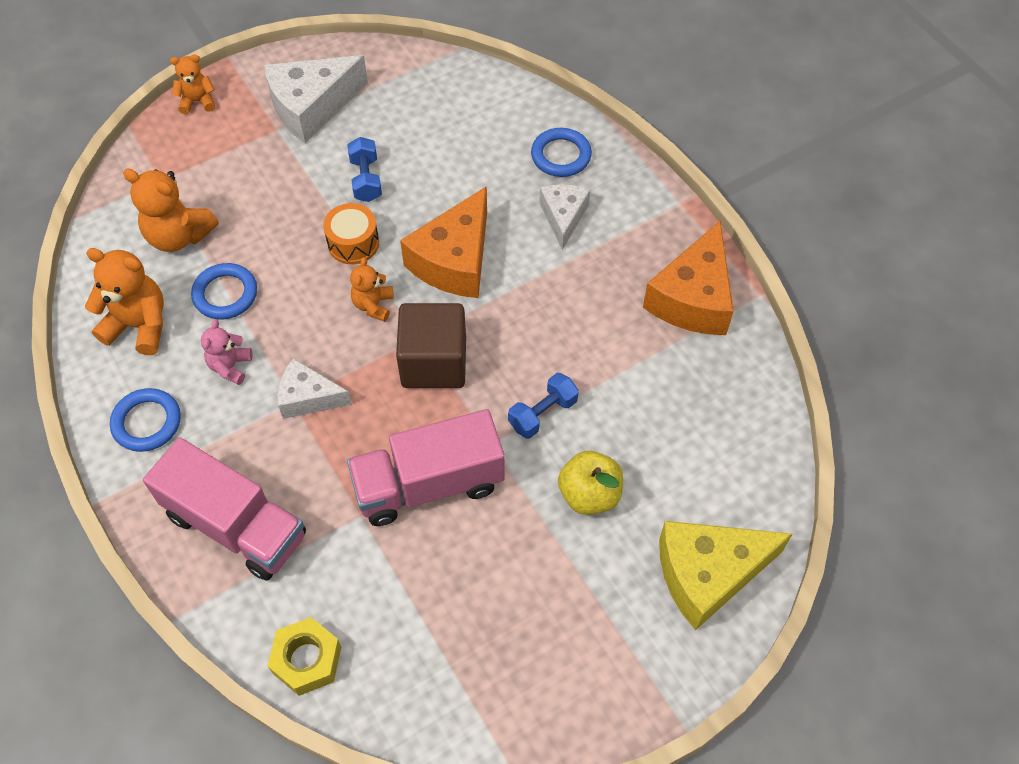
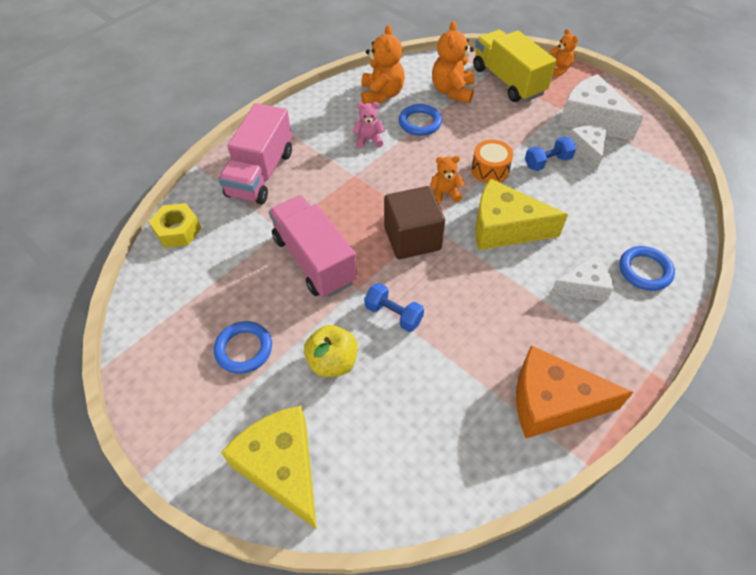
camera: 75 degrees right, 5 degrees down
(147, 422) = (318, 117): blue ring -> blue ring (244, 349)
(192, 165) = (508, 81): none -> yellow truck
(308, 398) = (359, 181): white cheese -> white cheese (587, 150)
(455, 260) = (505, 228): orange cheese -> yellow cheese

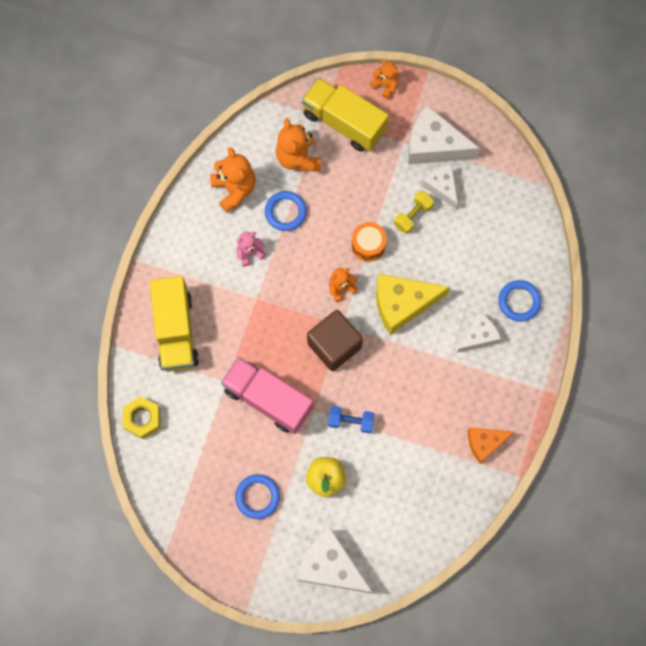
camera: 25 degrees left, 20 degrees up
(261, 174) = (176, 331): pink truck -> yellow truck
(282, 467) = (330, 566): yellow cheese -> white cheese
(547, 162) = (413, 216): blue dumbbell -> yellow dumbbell
(552, 402) = (485, 443): orange cheese -> orange cheese, size x0.60

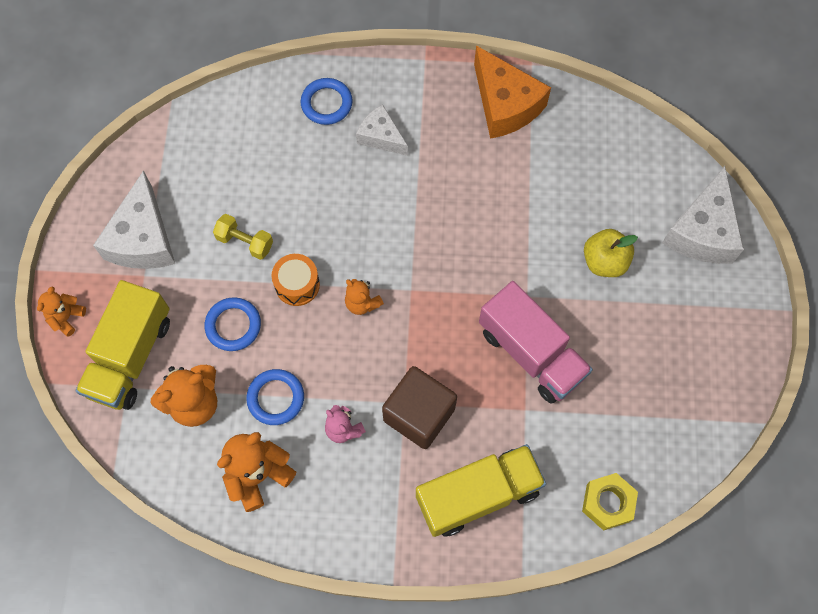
camera: 105 degrees left, 5 degrees down
(257, 497) = (654, 333): blue ring -> blue ring (233, 325)
(268, 399) = (531, 353): pink truck -> pink truck turned 60 degrees counterclockwise
(334, 345) = (439, 292): brown cube -> brown cube (419, 414)
(350, 421) = (527, 251): blue dumbbell -> none
(402, 304) = (364, 227): yellow cheese -> none
(441, 187) = (198, 217): white cheese -> none
(485, 443) = (505, 104): orange cheese -> orange cheese, size x1.66

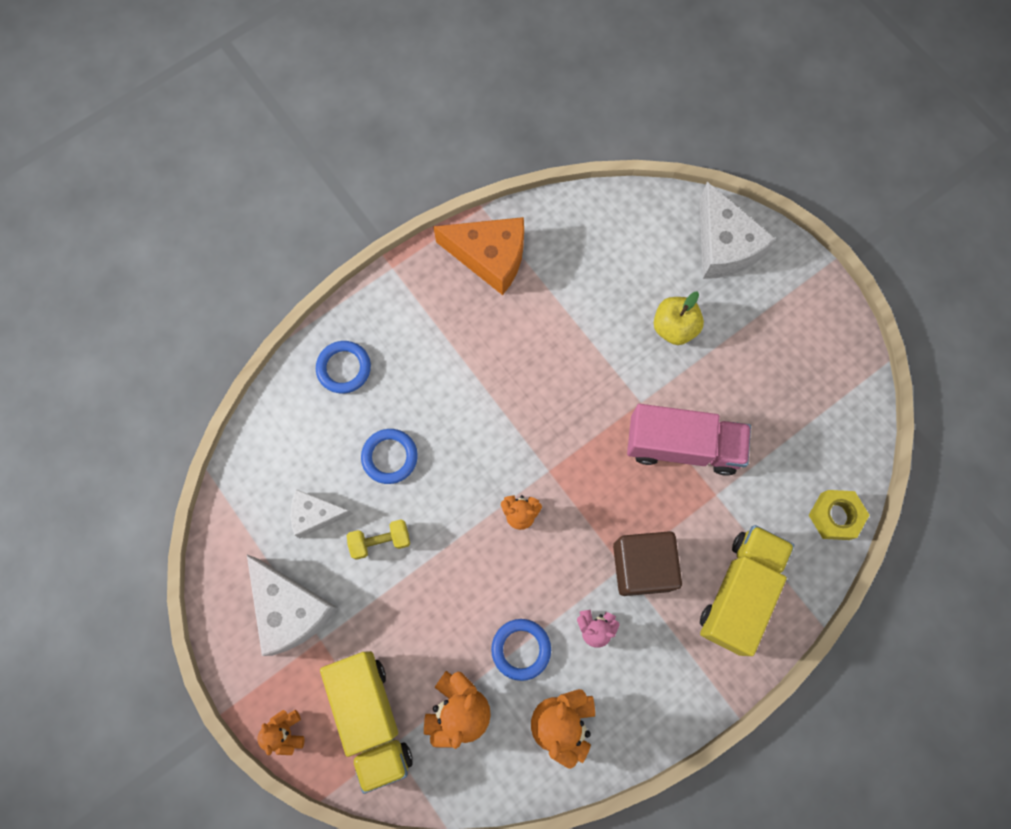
camera: 40 degrees left, 5 degrees up
(233, 325) = (433, 619): blue ring -> blue ring (389, 457)
(297, 285) = (455, 541): orange drum -> none
(381, 137) = (414, 362): white cheese -> white cheese (316, 515)

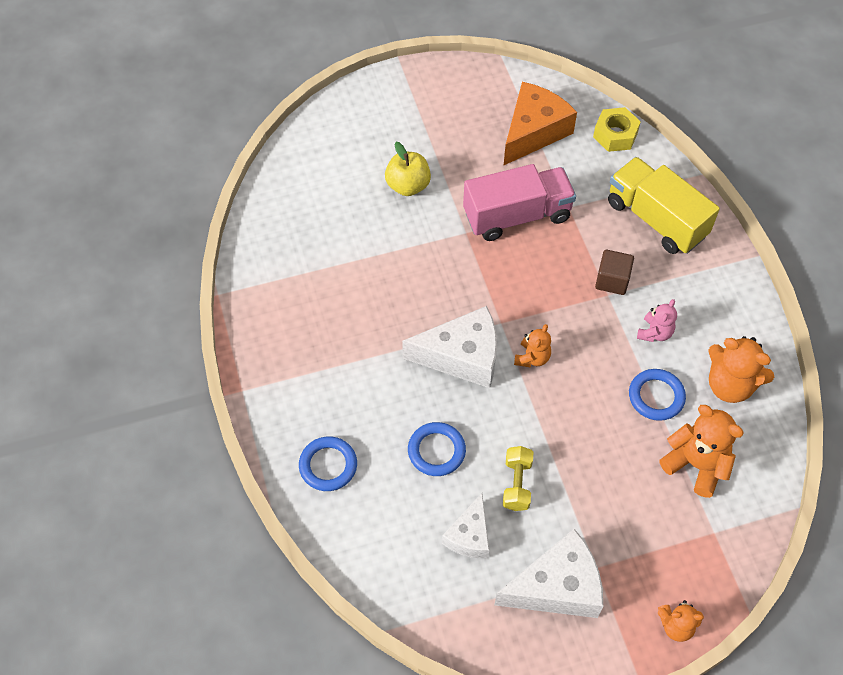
camera: 70 degrees left, 15 degrees down
(371, 717) = (683, 542): yellow truck -> none
(489, 257) = (272, 304): orange cheese -> orange cheese (533, 132)
(642, 566) = (612, 280): brown cube -> brown cube, size x0.61
(682, 446) = (517, 216): pink truck -> pink truck turned 45 degrees clockwise
(724, 246) = (349, 125): white cheese -> white cheese (462, 356)

